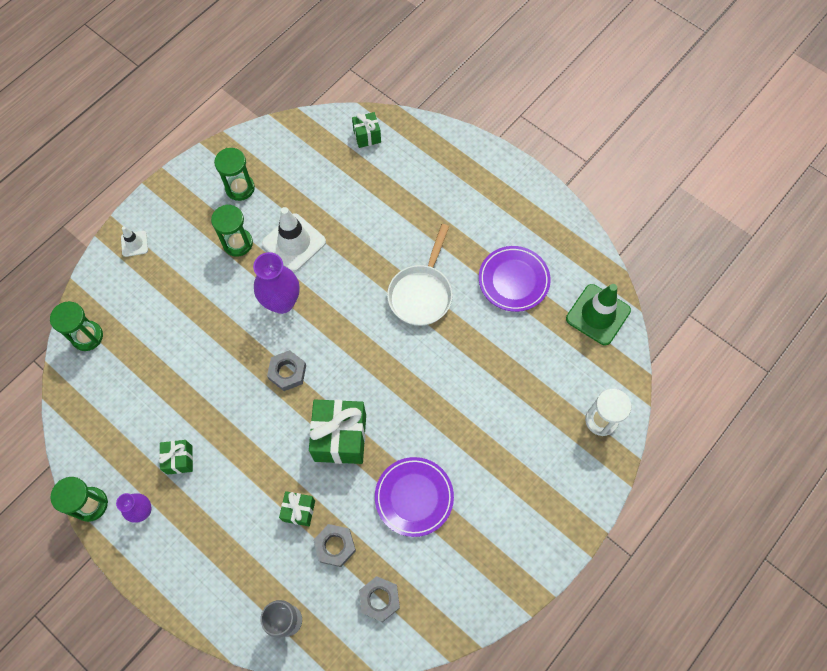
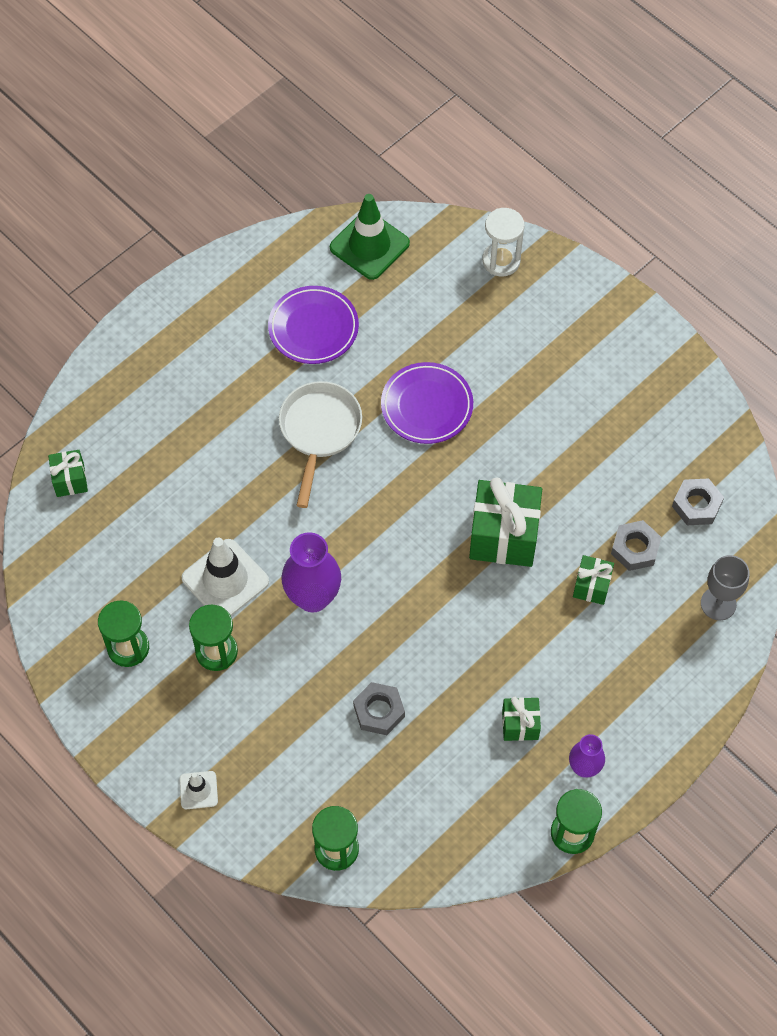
camera: 85 degrees left, 5 degrees down
(287, 372) = (412, 593): grey nut -> grey nut (379, 711)
(414, 497) = (581, 461): purple plate -> purple plate (427, 406)
(422, 293) = (319, 431): white pan -> white pan turned 105 degrees counterclockwise

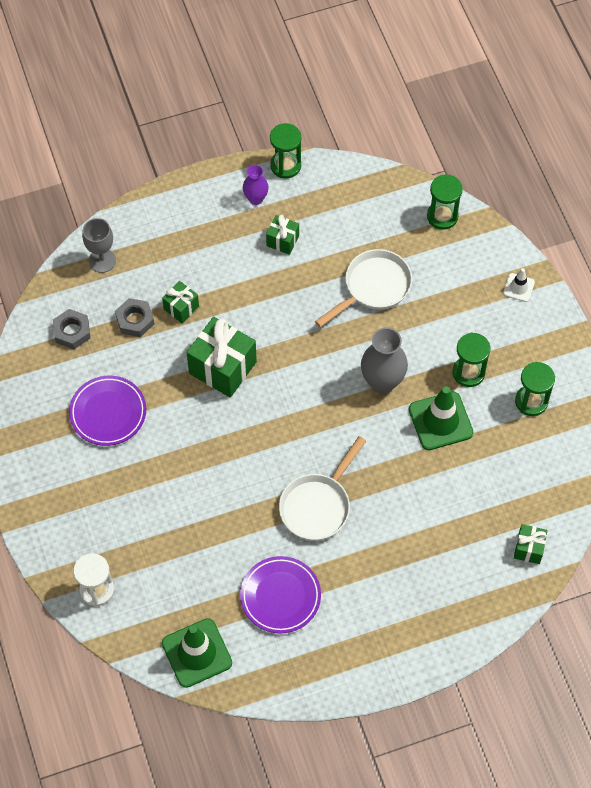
camera: 155 degrees left, 0 degrees up
(225, 580) = (440, 421): white traffic cone -> green traffic cone
(313, 597) = (382, 382): purple vase -> grey vase
(379, 711) = (373, 287): grey nut -> white pan
(427, 406) = (225, 490): purple plate -> purple plate (108, 413)

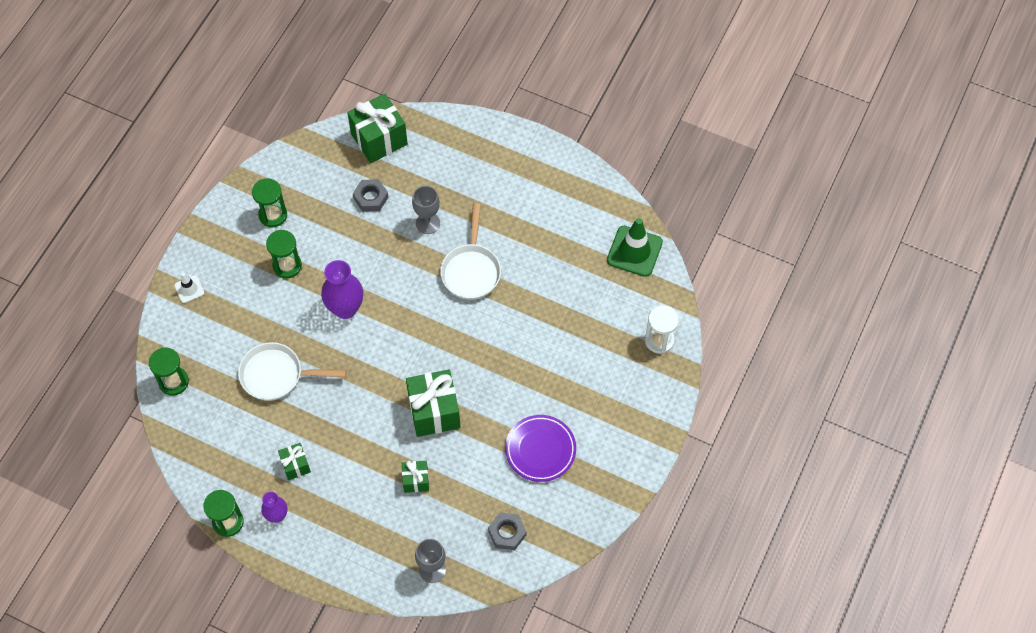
camera: 135 degrees left, 0 degrees up
(135, 320) = (456, 501): grey nut -> grey nut (371, 198)
(280, 596) = (551, 239): purple plate -> none
(318, 505) = (471, 270): white pan -> white pan turned 105 degrees clockwise
(382, 382) = (345, 308): grey vase -> purple vase
(400, 512) = (428, 223): none -> grey goblet
(440, 421) = (340, 253): green traffic cone -> none
(529, 548) = (379, 139): green gift -> green gift, size x1.91

